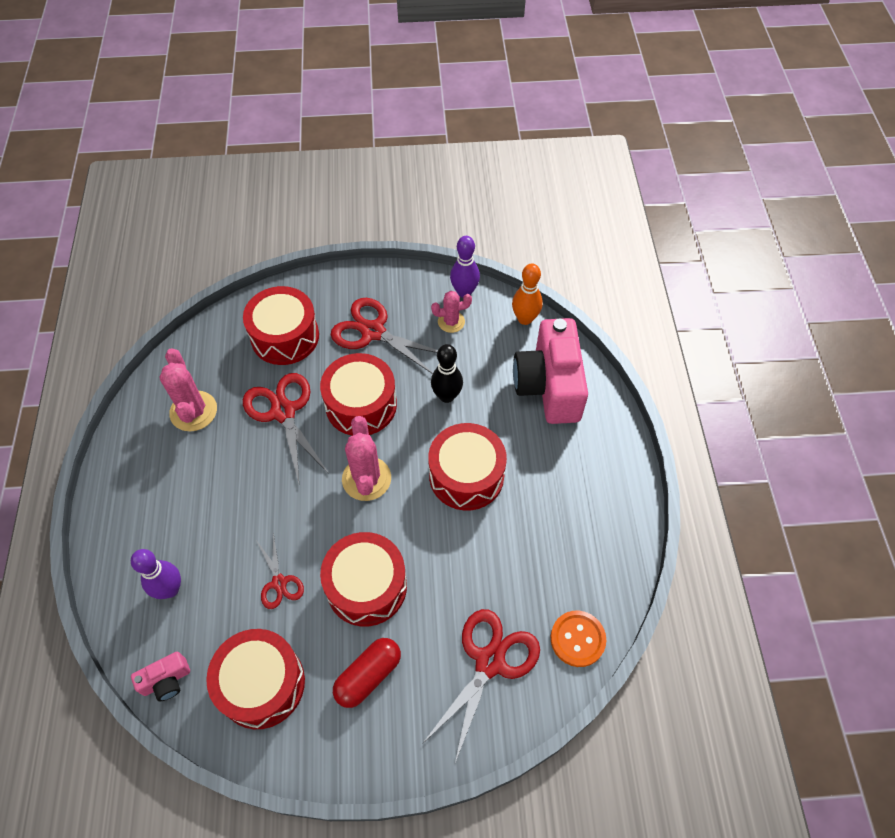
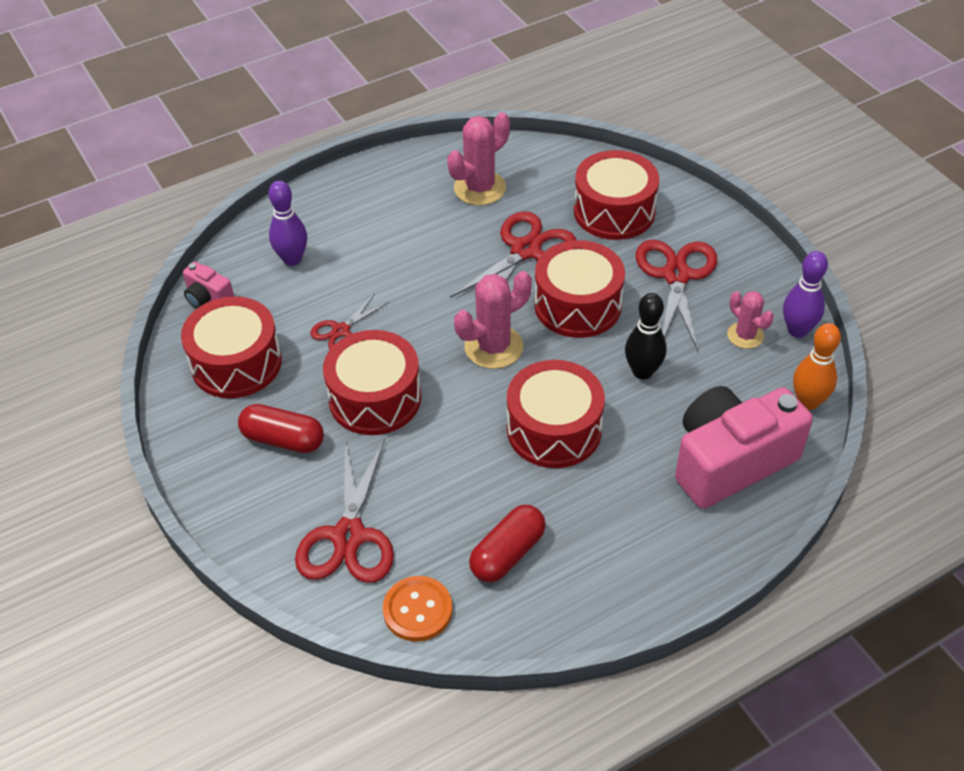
camera: 65 degrees right, 10 degrees down
(490, 662) = (348, 536): red scissors -> red scissors turned 90 degrees clockwise
(557, 556) = (507, 553): none -> red capsule

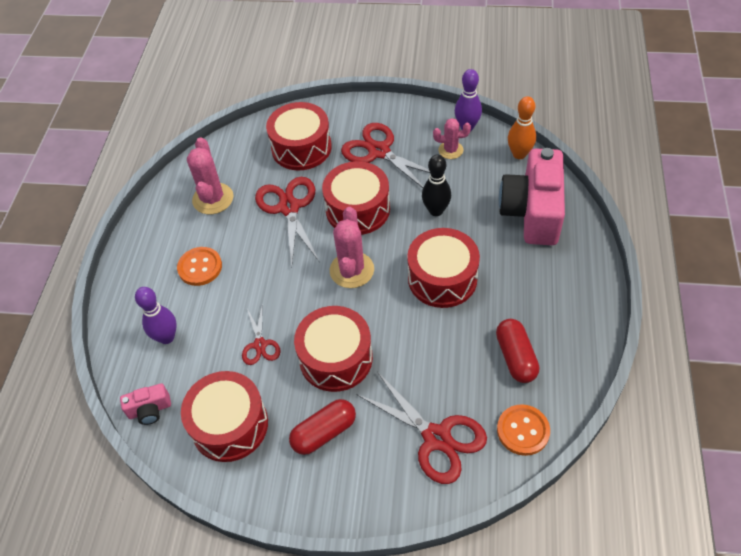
camera: 50 degrees left, 5 degrees up
(390, 231) = (200, 267): none -> orange button

